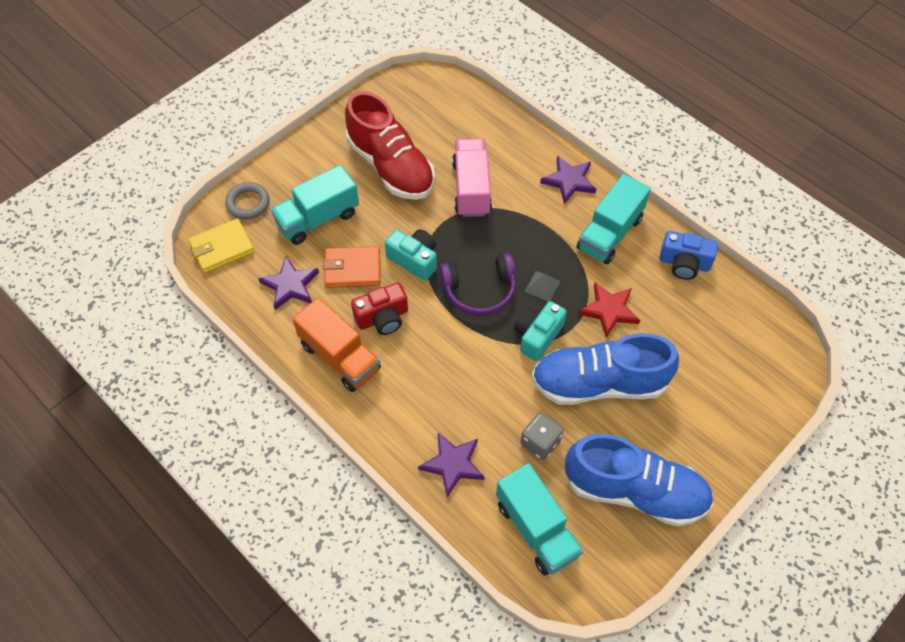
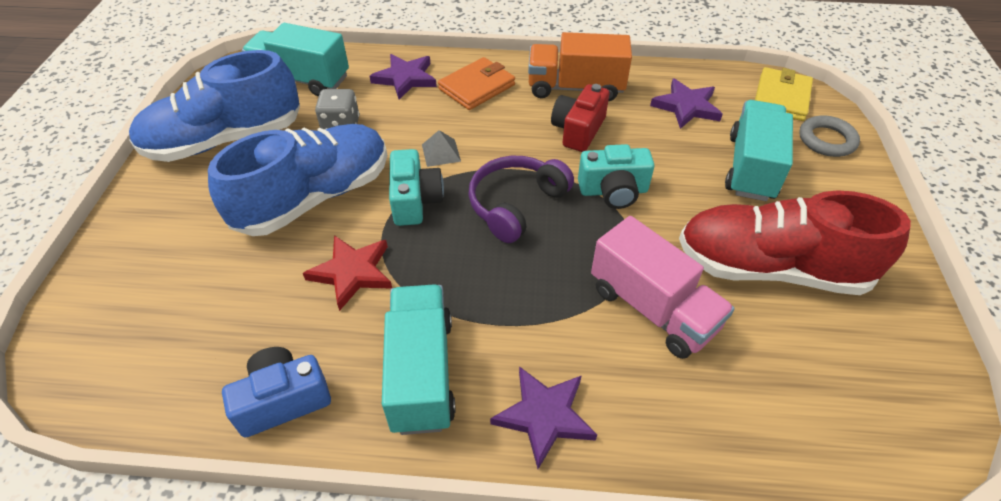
camera: 140 degrees right, 10 degrees down
(352, 269) = (656, 148): orange wallet -> orange wallet (476, 87)
(542, 286) = (453, 250): grey pyramid -> grey pyramid (441, 152)

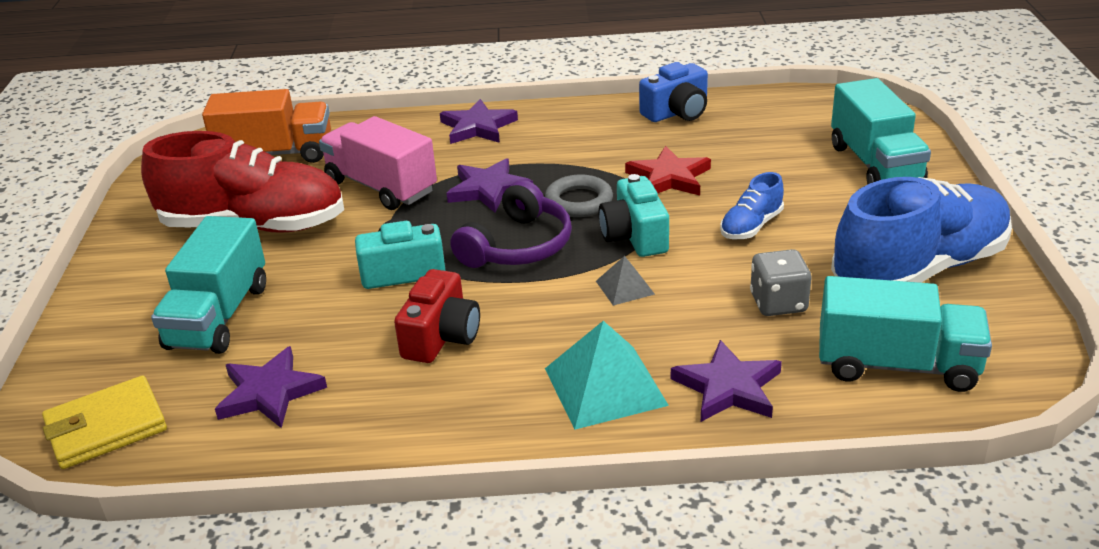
camera: 175 degrees right, 15 degrees down
(314, 197) = (751, 226): blue shoe -> blue shoe, size x0.44
(421, 372) = (577, 134): turquoise truck -> turquoise truck (875, 164)
(476, 87) = (605, 386): orange wallet -> turquoise pyramid
(537, 285) = (488, 189): none -> purple star
(575, 88) = (442, 404): orange truck -> orange truck (275, 154)
(781, 97) = (106, 427): yellow wallet -> yellow wallet turned 45 degrees clockwise
(826, 140) = (88, 365): grey ring -> grey ring (579, 201)

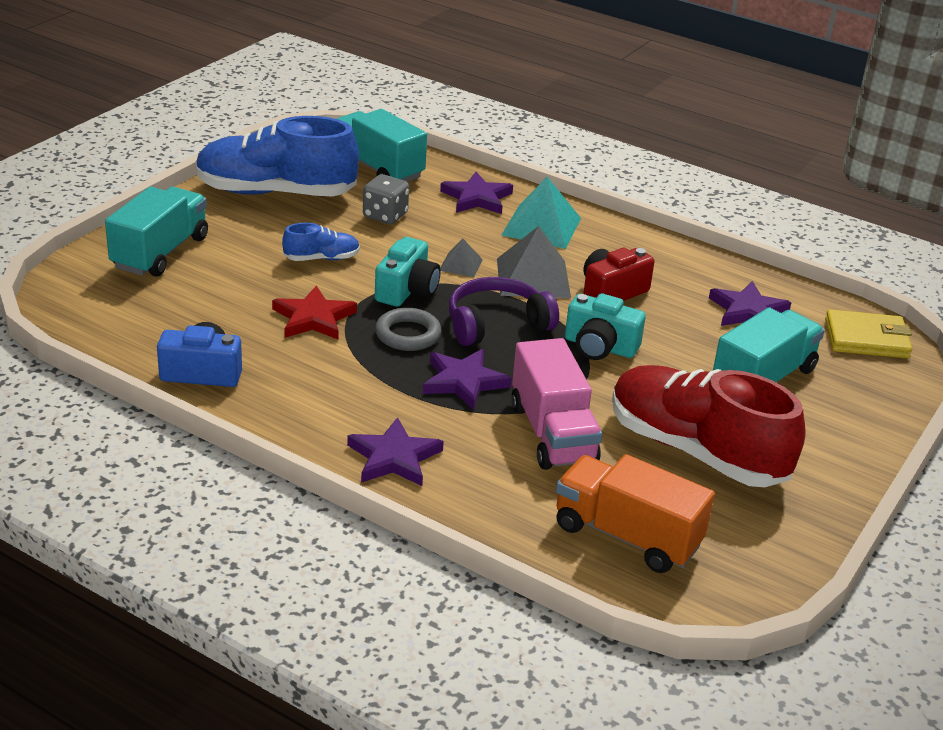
camera: 150 degrees left, 0 degrees up
(538, 311) = (533, 278): none -> grey pyramid

